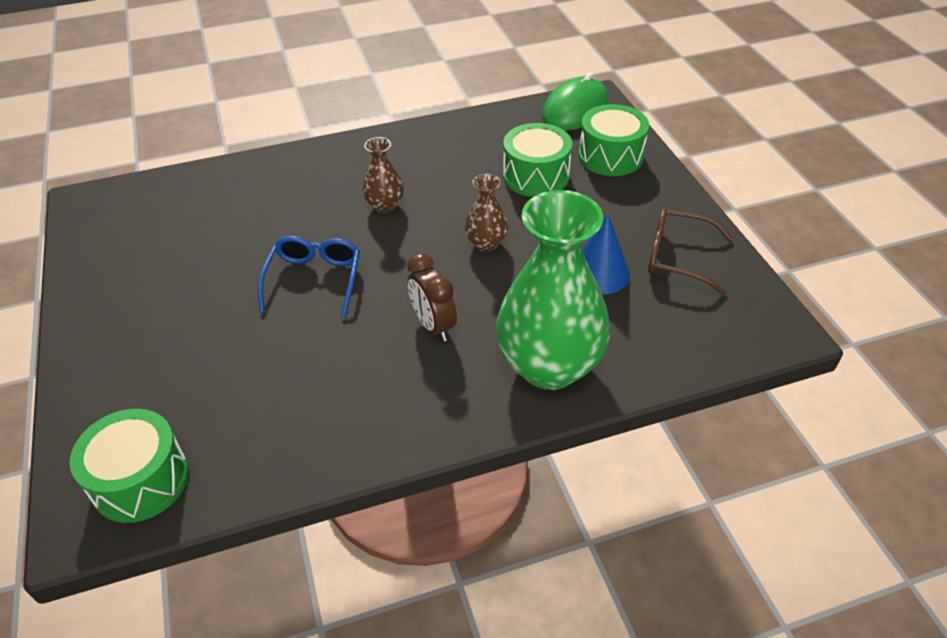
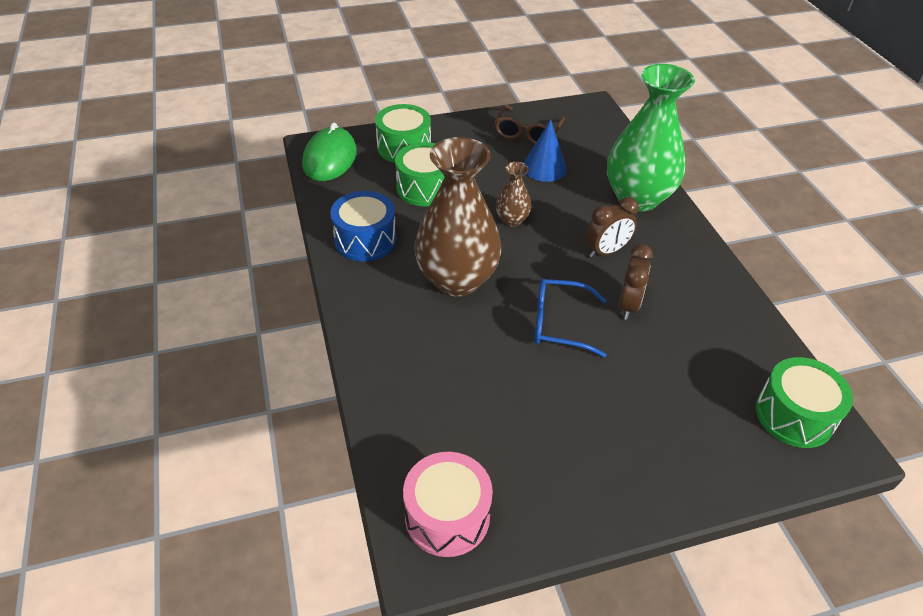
camera: 90 degrees left, 0 degrees up
(115, 211) = (447, 516): none -> pink drum
(337, 339) = (628, 305): none -> brown clock
(385, 205) = (457, 279): brown vase -> brown vase, size x2.19
(444, 144) = (365, 240): none -> blue drum
(575, 110) = (330, 158): green mouse -> green mouse turned 60 degrees clockwise

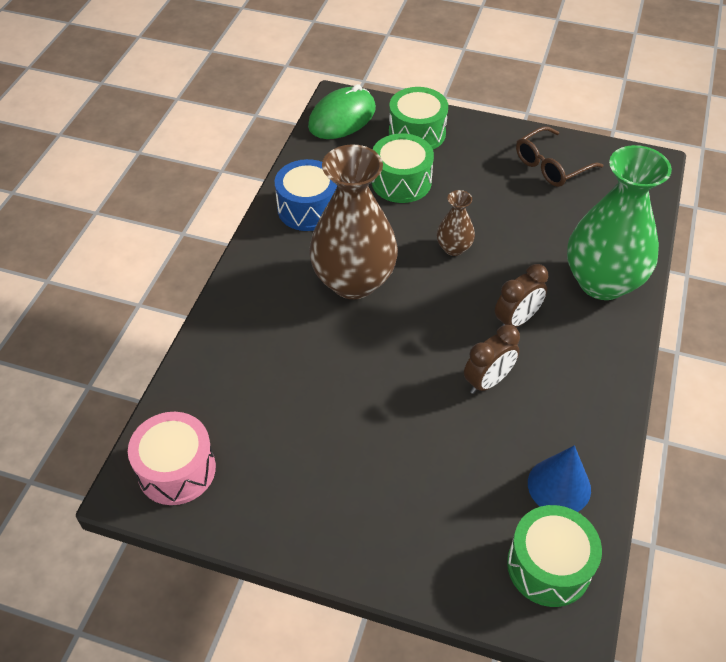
camera: 35 degrees right, 5 degrees up
(544, 168) = (534, 209): blue cone -> blue cone (559, 486)
(559, 324) = (407, 365): blue glasses -> none
(606, 251) = (516, 320): brown clock -> brown clock turned 45 degrees counterclockwise

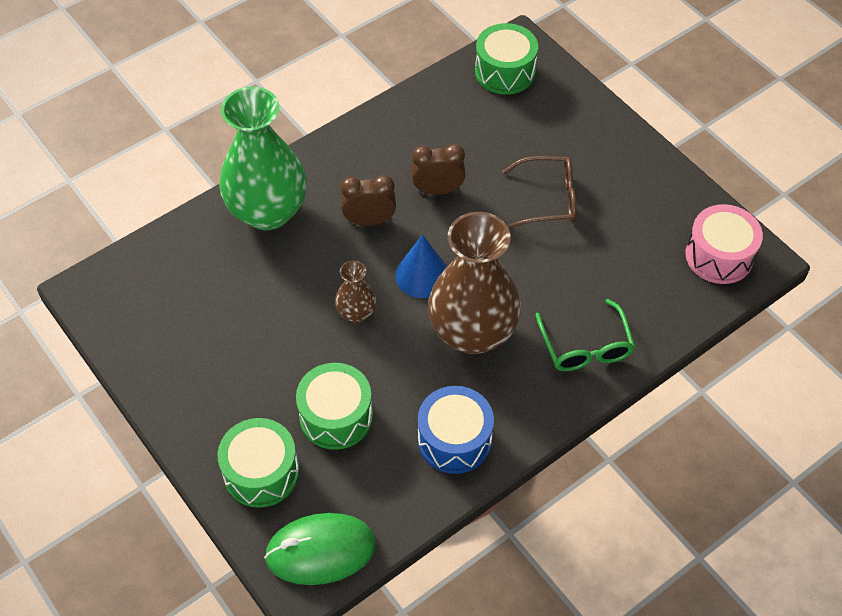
camera: 145 degrees left, 5 degrees up
(254, 318) = (585, 346): none -> green glasses
(551, 165) = (176, 345): brown glasses -> brown glasses (548, 199)
(559, 486) = (455, 104): blue cone -> blue cone (422, 275)

